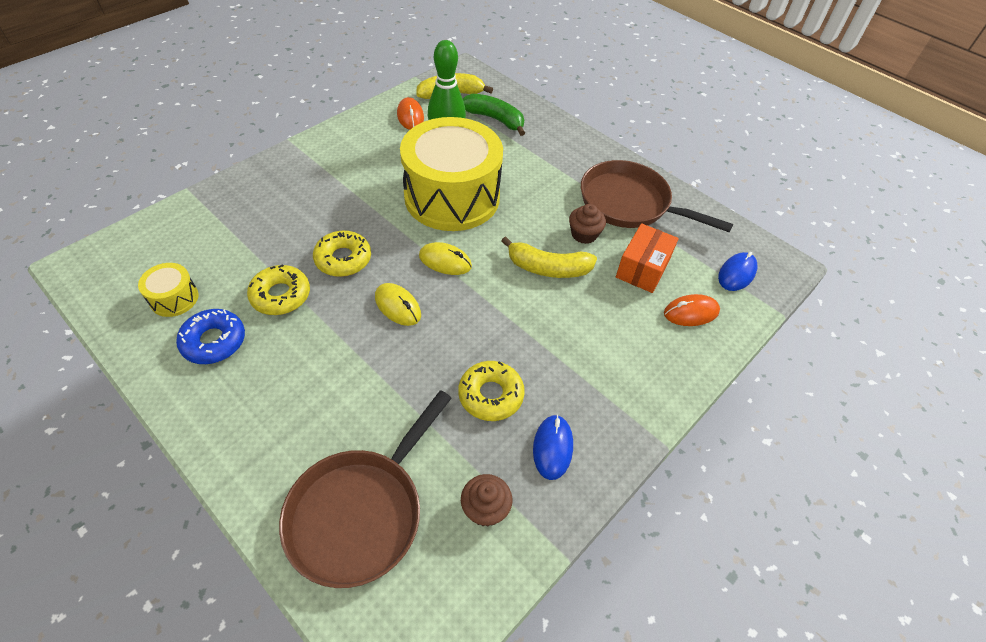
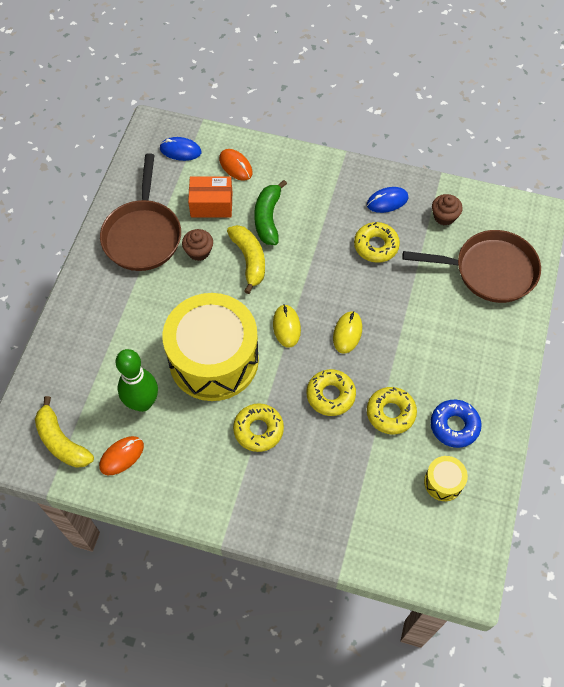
camera: 115 degrees left, 10 degrees up
(357, 196) = (258, 430): none -> yellow donut
(495, 119) = (83, 381): green banana -> green banana (268, 218)

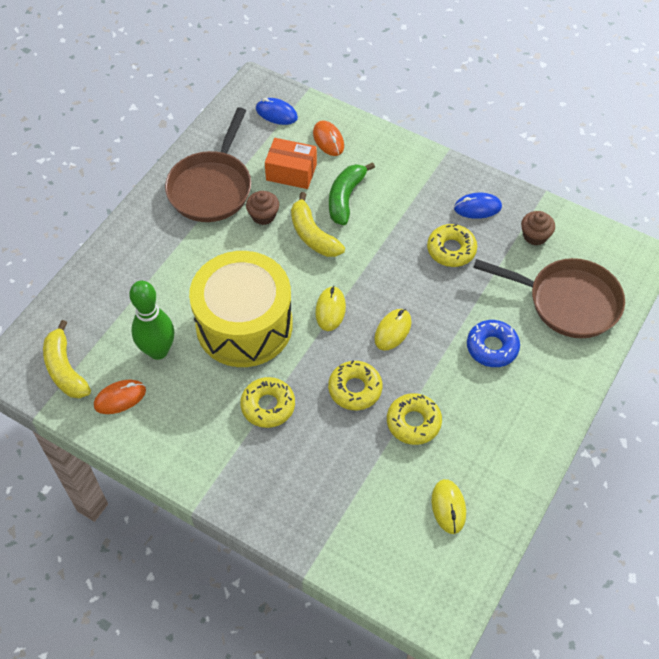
camera: 15 degrees right, 5 degrees down
(249, 260) = (313, 235): yellow banana -> yellow banana turned 150 degrees clockwise
(443, 482) = (448, 507): yellow drum -> yellow mouse
(454, 426) = (479, 452): blue donut -> blue donut (492, 347)

